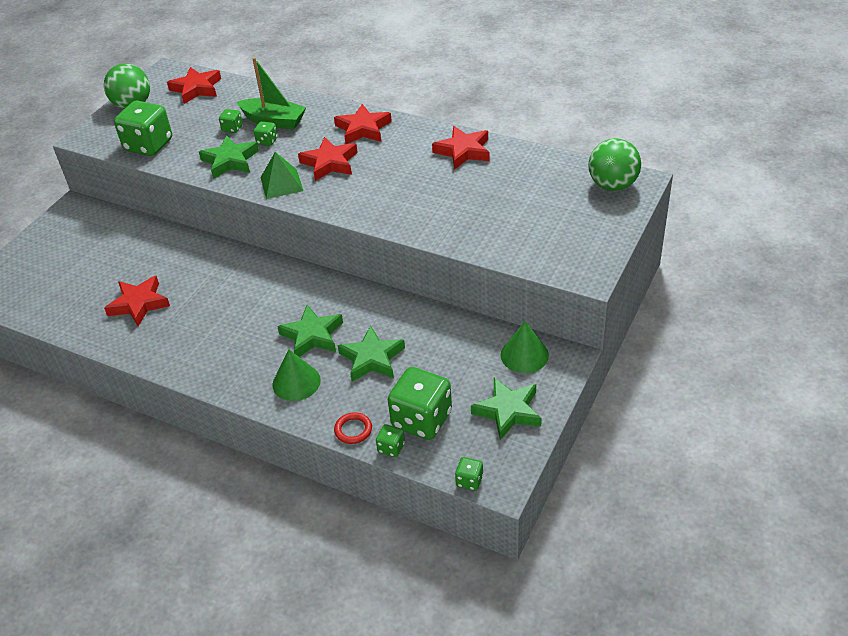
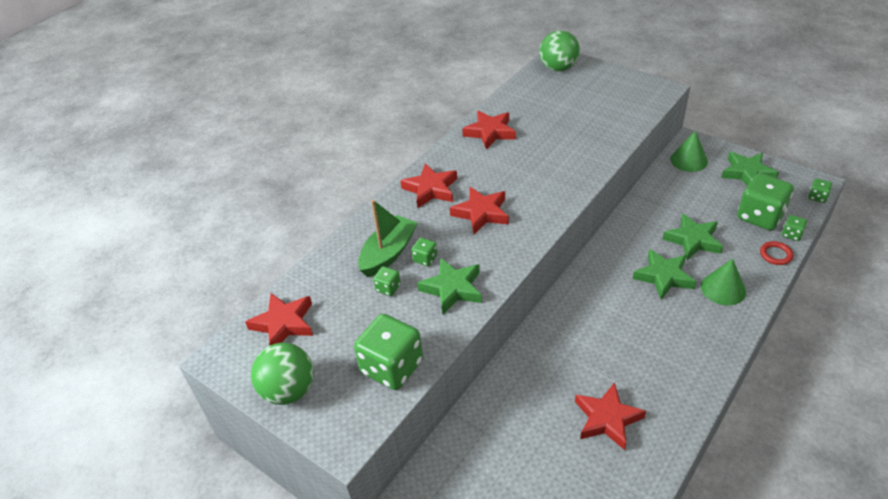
camera: 80 degrees left, 0 degrees up
(281, 184) = (506, 248): green pyramid -> none

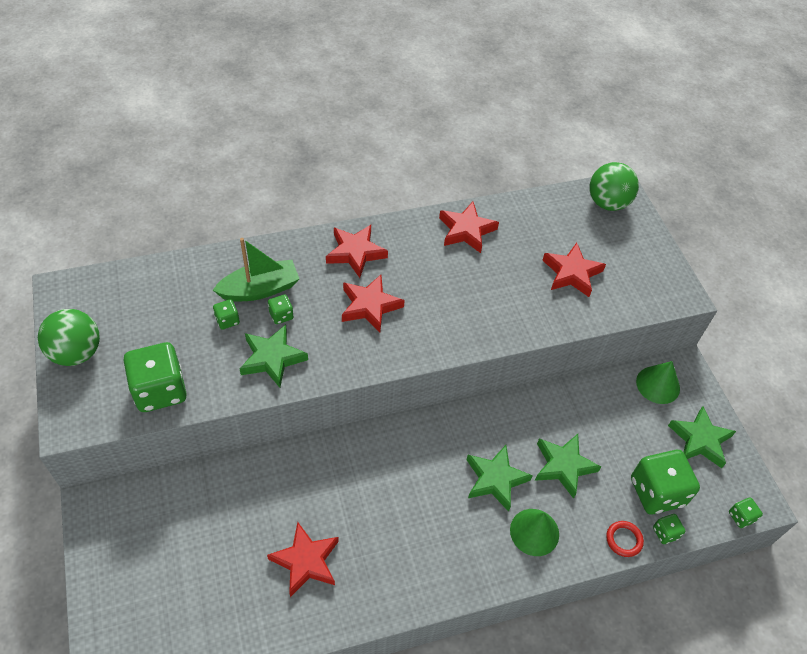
camera: 30 degrees right, 10 degrees up
(284, 324) = (127, 294): red star -> red star (571, 273)

